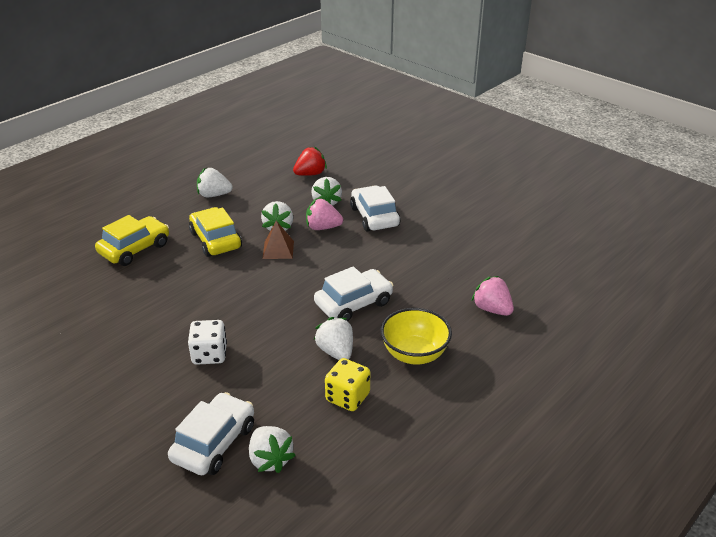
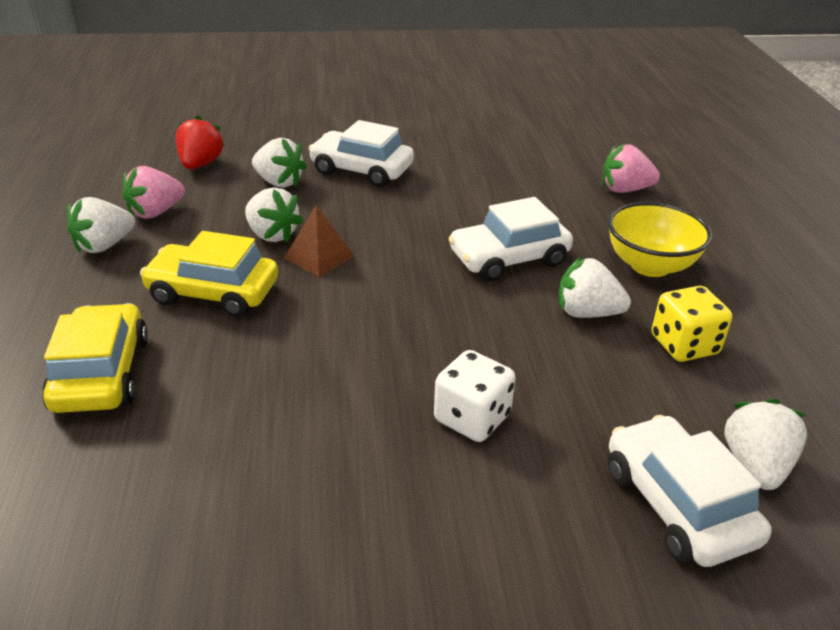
camera: 50 degrees left, 0 degrees up
(270, 459) = (755, 465): white strawberry -> white strawberry turned 90 degrees counterclockwise
(323, 227) = (326, 208): pink strawberry -> pink strawberry (155, 212)
(354, 303) = (508, 258): white car -> white car turned 120 degrees counterclockwise

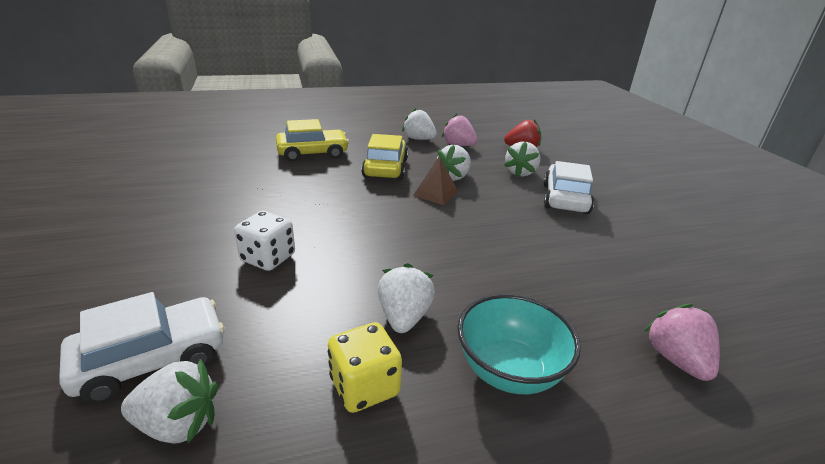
camera: 80 degrees right, 5 degrees down
(508, 258) = (473, 271): white car -> none
(650, 265) = (509, 370): yellow bowl -> turquoise bowl

